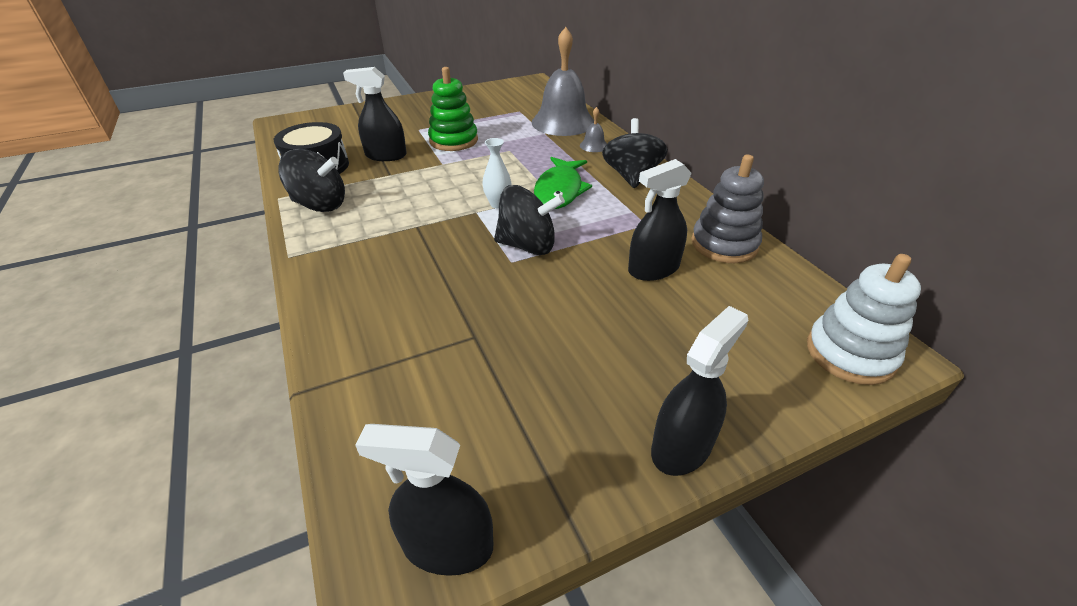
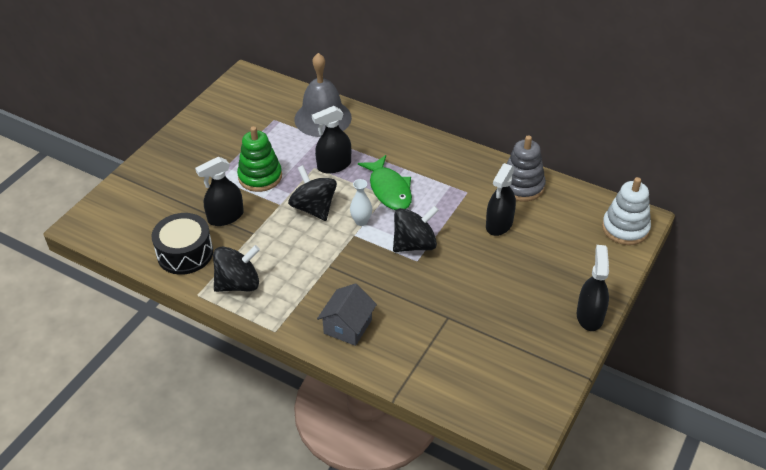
camera: 35 degrees left, 5 degrees up
(356, 287) = (348, 326): none -> grey house
(447, 545) = (537, 409): black spray bottle -> black spray bottle (334, 165)
(593, 145) = (370, 134): grey bell -> none
(631, 176) = (423, 154): black spinning top -> black spinning top (314, 208)

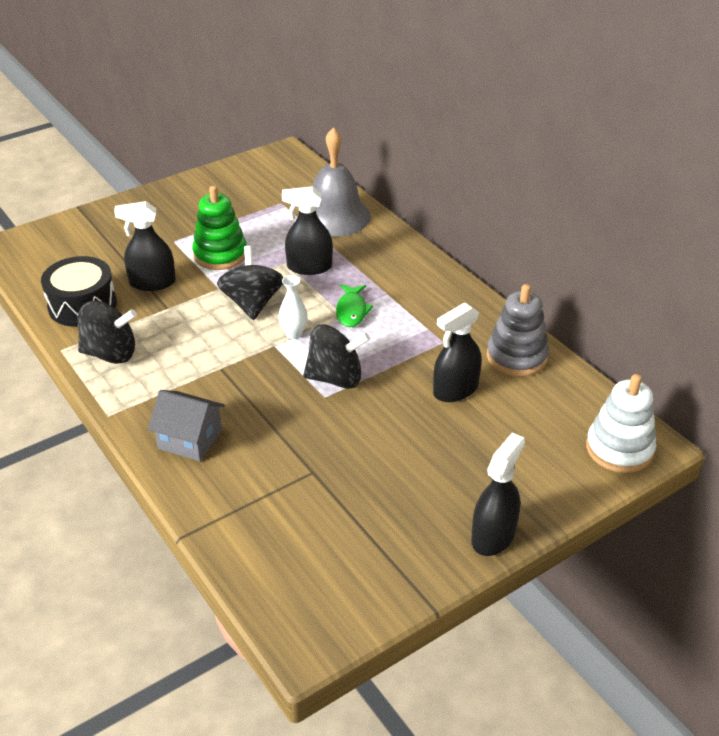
camera: 25 degrees right, 5 degrees down
(348, 326) = (190, 439): grey house -> grey house turned 60 degrees clockwise
(389, 190) = (352, 311): green fish -> green fish, size x0.65

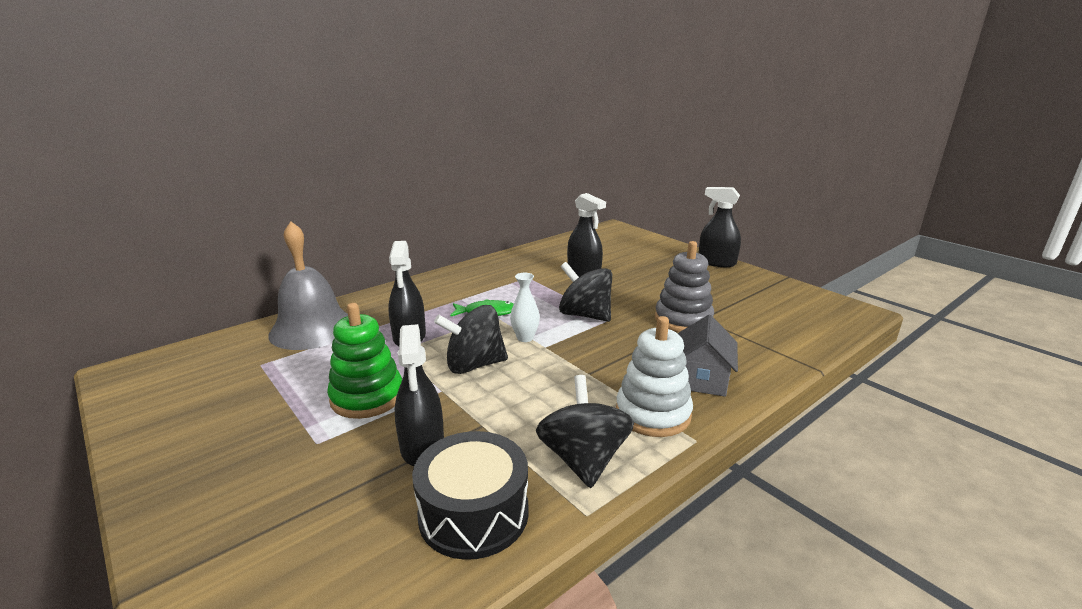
camera: 95 degrees left, 15 degrees down
(335, 378) = (585, 315): black spinning top -> black spinning top turned 45 degrees counterclockwise
(516, 357) = (541, 255): grey stacking toy -> grey stacking toy (683, 320)
(619, 449) = (621, 233): white stacking toy -> white stacking toy (653, 413)

